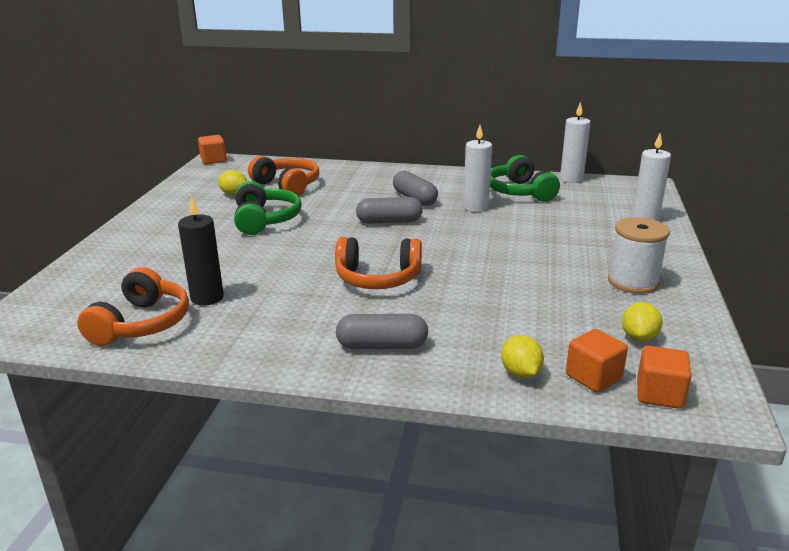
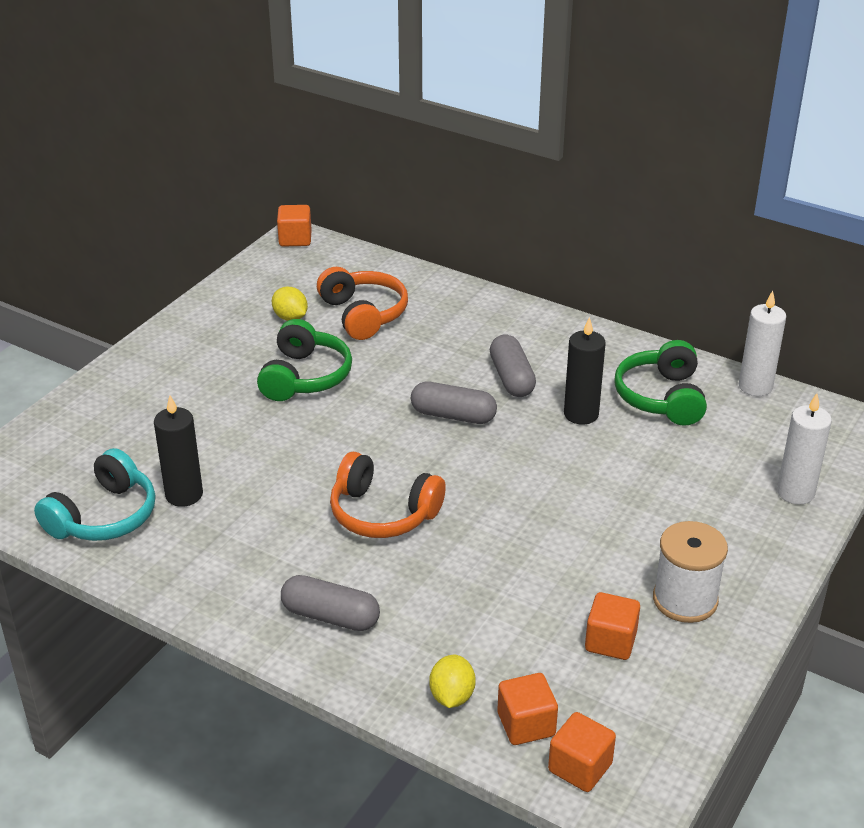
camera: 20 degrees right, 10 degrees up
(141, 324) = (104, 516): orange headphones -> turquoise headphones
(476, 207) = (581, 414): white candle -> black candle
(606, 314) = (610, 641): none -> orange cube
(639, 337) = (621, 686): yellow lemon -> none

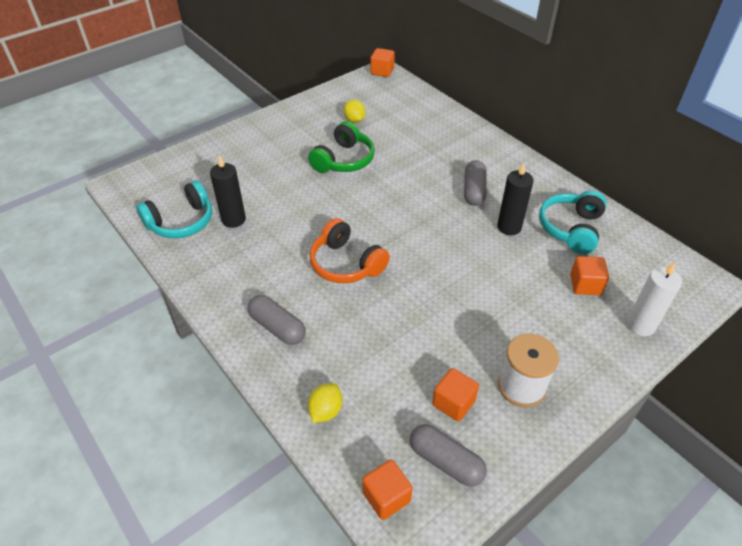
camera: 20 degrees right, 10 degrees up
(363, 314) = (399, 127): orange headphones -> none
(453, 415) = (423, 207): grey capsule -> grey capsule (446, 461)
(526, 724) = (365, 449): orange cube -> orange cube (585, 285)
(662, 397) = (571, 228): green headphones -> turquoise headphones
(755, 386) = (643, 236): white candle -> none

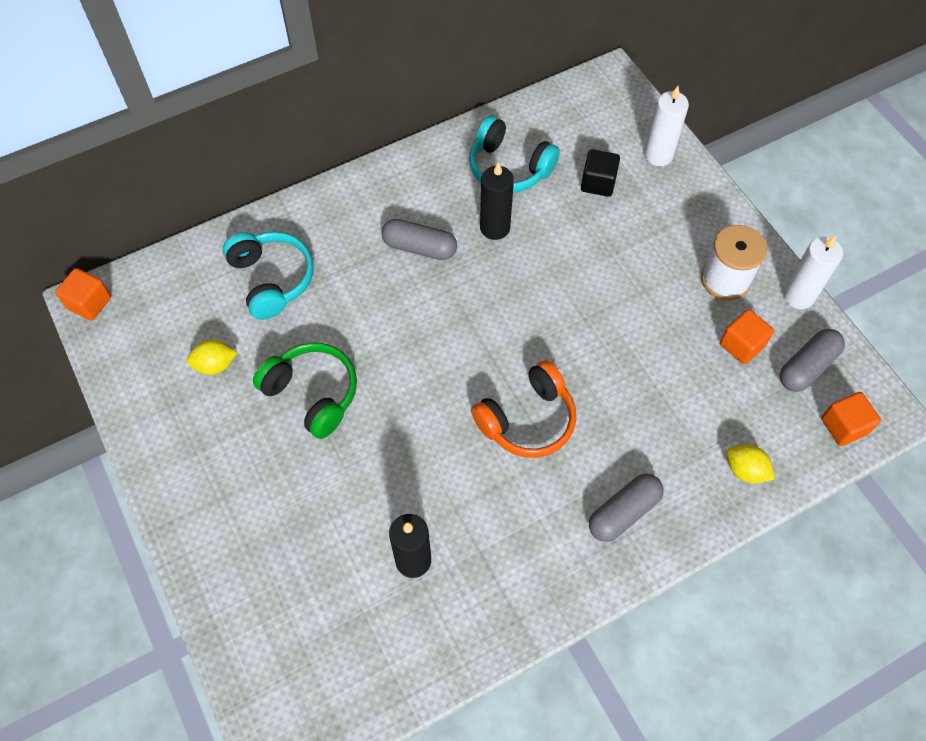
camera: 80 degrees left, 15 degrees up
(181, 222) = (402, 639): turquoise headphones -> turquoise headphones (271, 279)
(526, 452) = (798, 296): none -> white candle
(585, 285) = (598, 183): orange cube -> black cube

